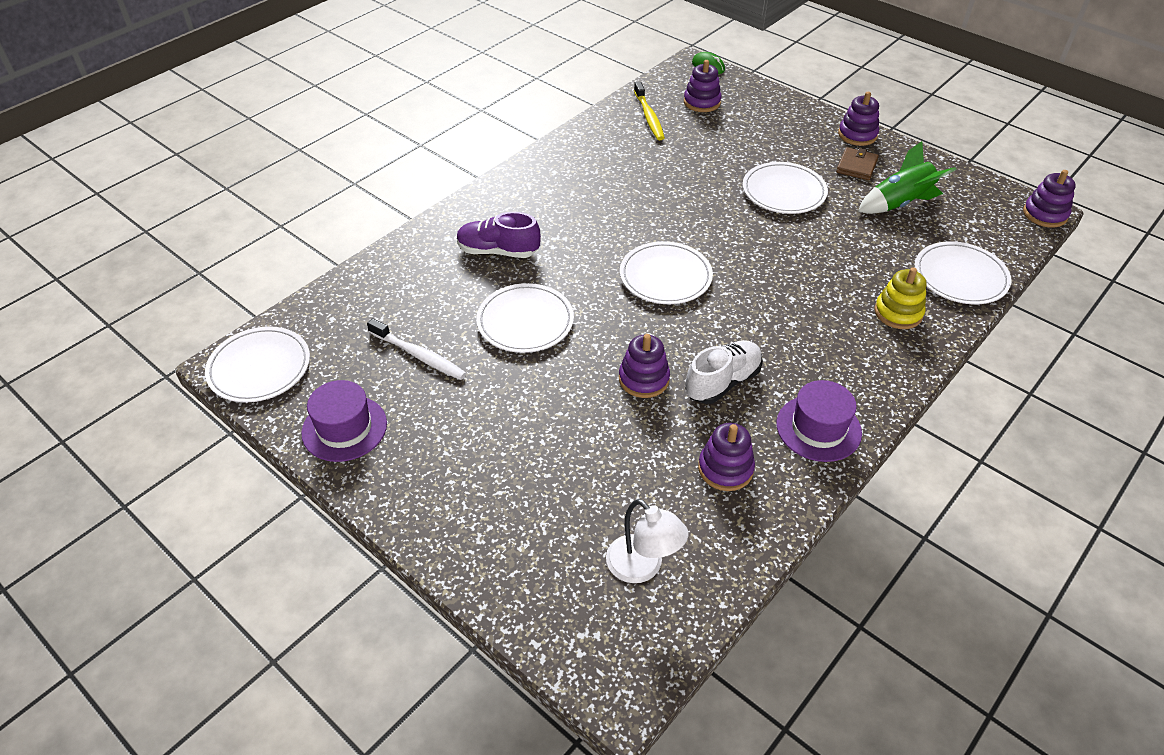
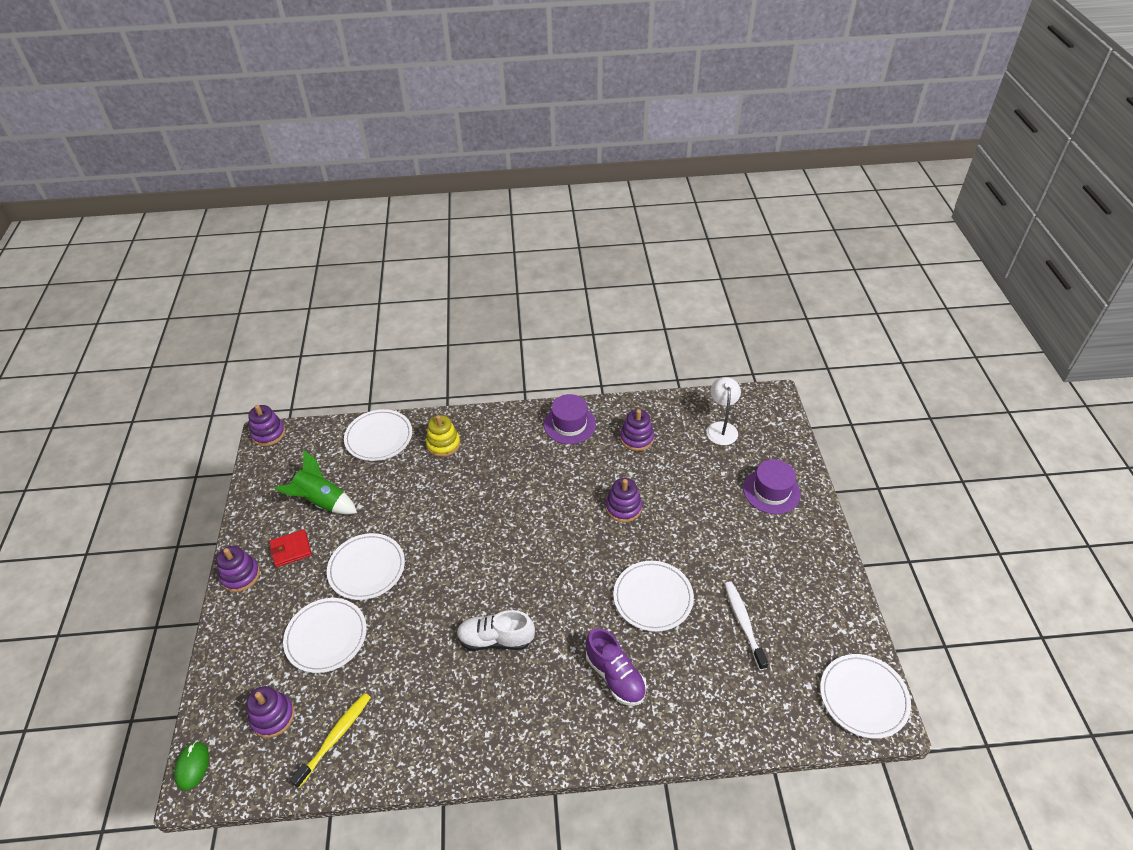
camera: 135 degrees left, 0 degrees up
(344, 428) = (826, 603): purple hat -> purple hat (771, 491)
(665, 276) = (530, 563): white plate -> white plate (326, 637)
(722, 382) = (584, 476): white shoe -> white shoe (496, 639)
(856, 166) = (291, 550): brown wallet -> red wallet

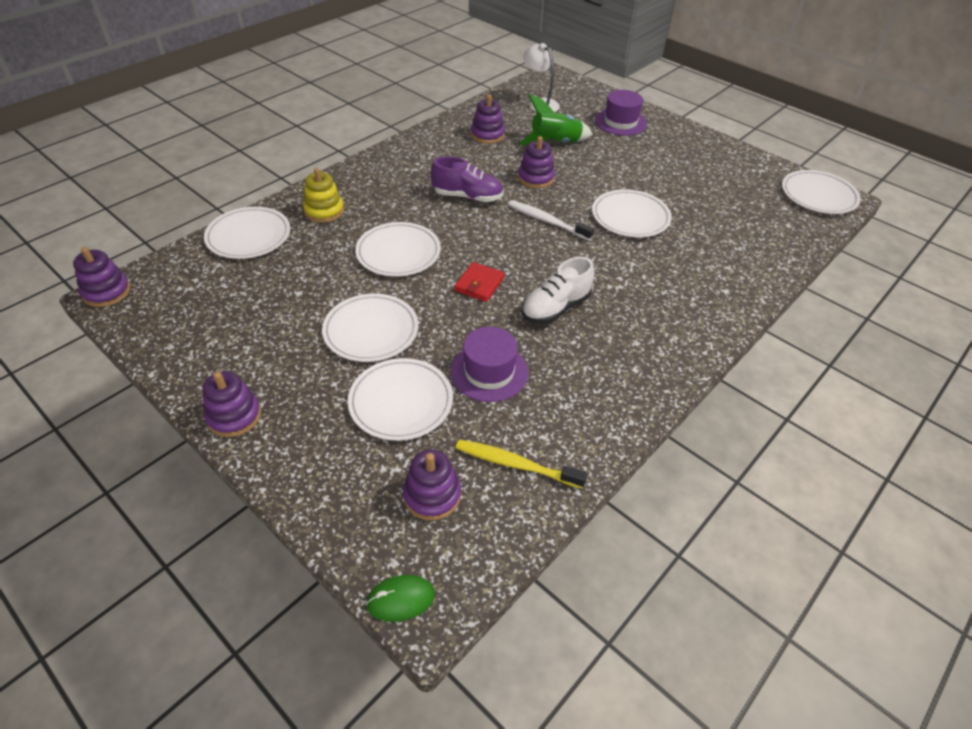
camera: 45 degrees left, 0 degrees up
(192, 766) = (400, 599): green mouse -> green mouse turned 60 degrees counterclockwise
(291, 550) = (267, 363): red wallet -> red wallet (479, 284)
(321, 502) = (251, 310): green rocket -> green rocket (555, 143)
(335, 738) = (516, 464): yellow toothbrush -> yellow toothbrush turned 60 degrees counterclockwise
(450, 514) = (398, 252): none -> white plate
(569, 424) = (422, 149): purple hat -> purple hat (489, 371)
(615, 676) = (671, 275): purple shoe -> purple shoe (467, 196)
(743, 623) = (705, 198): white toothbrush -> white toothbrush (547, 221)

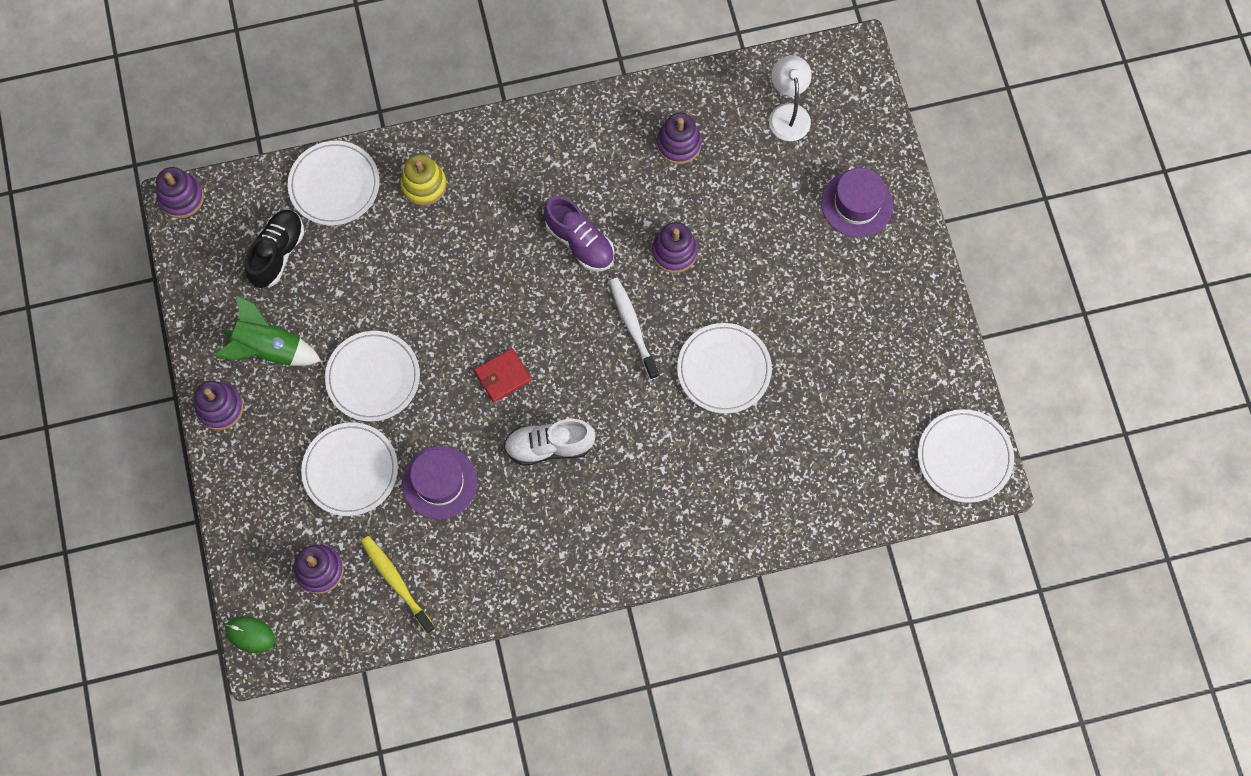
camera: 35 degrees right, 25 degrees up
(224, 291) = (277, 253): none -> black shoe
(398, 252) = (457, 289): white plate -> none
(555, 143) = (744, 202): green rocket -> green rocket (269, 349)

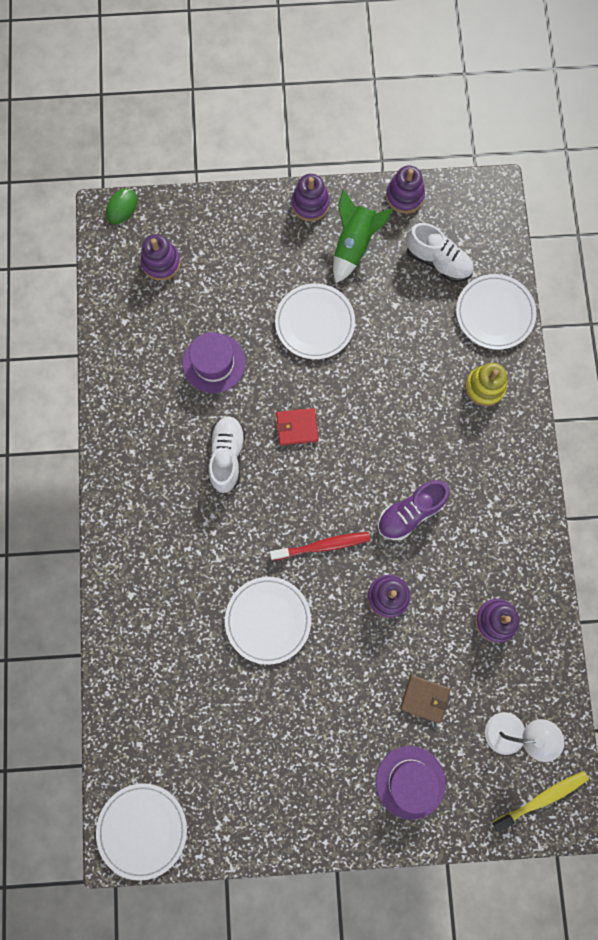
camera: 100 degrees right, 5 degrees up
(181, 197) = (499, 193): purple stacking toy -> purple stacking toy (404, 196)
(277, 253) = (438, 261): black shoe -> white shoe
(350, 470) = (238, 295): white plate -> none
(396, 582) = (138, 319): yellow toothbrush -> yellow toothbrush (541, 798)
(503, 376) = (297, 427): red wallet -> red wallet turned 75 degrees counterclockwise
(632, 326) = (322, 546): white toothbrush -> red toothbrush
(772, 201) = (424, 698): none -> brown wallet

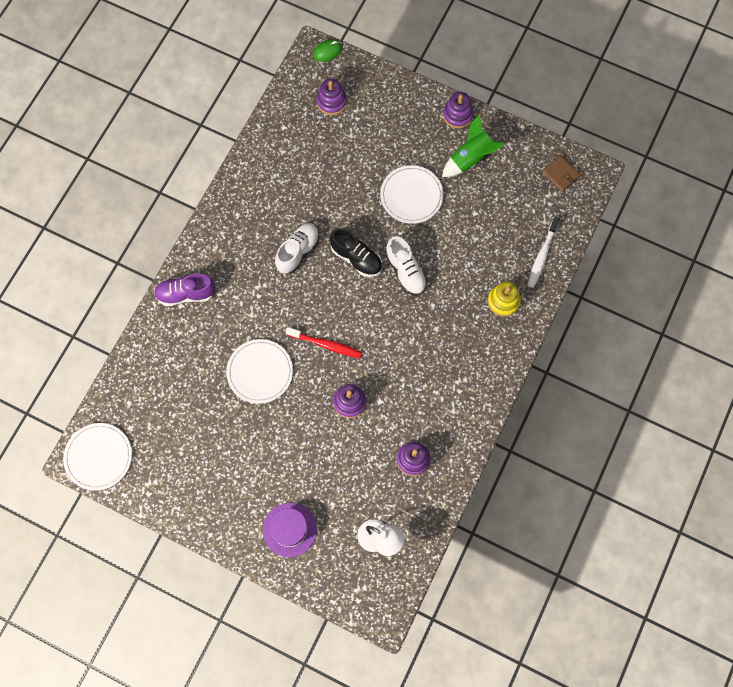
camera: 30 degrees right, 5 degrees down
(214, 363) = (326, 186): purple hat -> none
(297, 427) = (356, 258): red wallet -> black shoe
(404, 196) = (527, 143): purple stacking toy -> none
(410, 513) = (399, 356): purple shoe -> purple shoe (186, 294)
(424, 698) = (333, 482): brown wallet -> brown wallet (561, 174)
(438, 261) = (523, 199): white shoe -> white shoe (406, 272)
(494, 313) = (542, 256): white plate -> white toothbrush
(541, 798) = (371, 592): yellow toothbrush -> none

